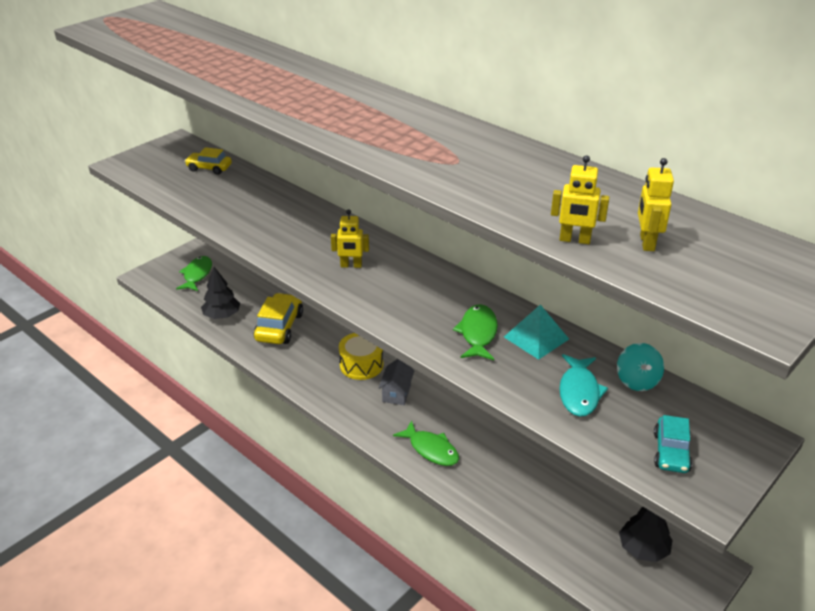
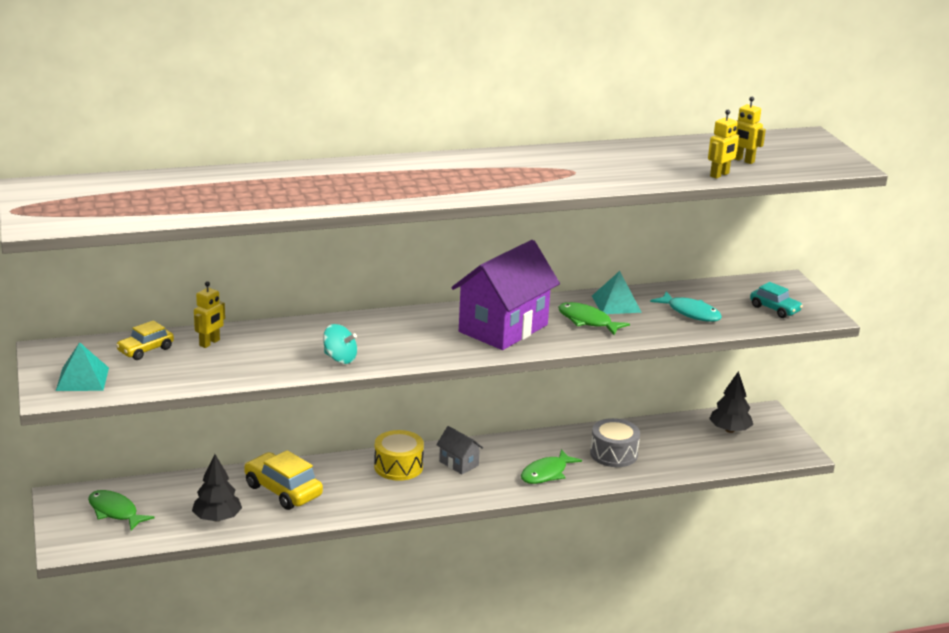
camera: 60 degrees left, 10 degrees down
(149, 165) = (82, 379): none -> turquoise pyramid
(351, 265) = (431, 337): yellow robot -> yellow robot (210, 343)
(408, 293) = (503, 328): none -> purple house
(431, 449) = (546, 473): green fish -> green fish turned 150 degrees clockwise
(506, 479) = (613, 454): none -> grey drum
(637, 381) = (698, 291): turquoise spinning top -> turquoise spinning top (340, 358)

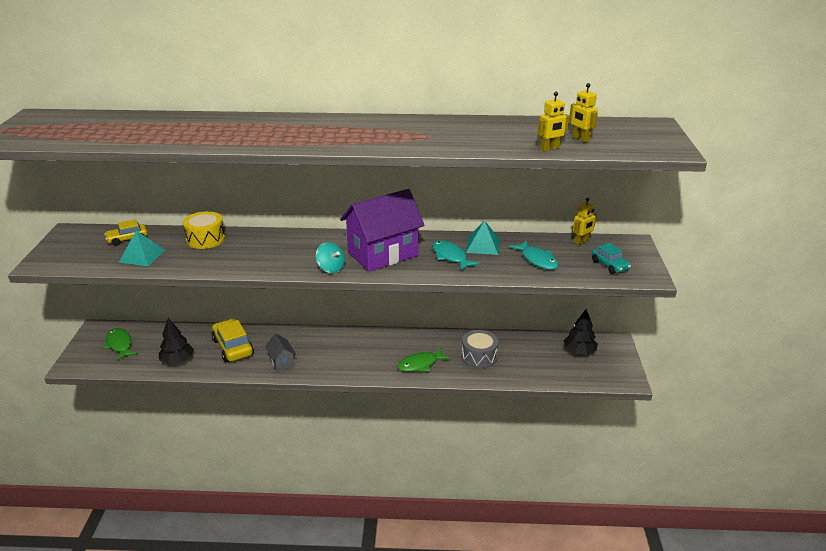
camera: 20 degrees right, 5 degrees up
(82, 379) = (69, 254): turquoise pyramid -> turquoise pyramid (142, 256)
(210, 343) = (172, 239): yellow robot -> yellow robot (581, 242)
(340, 358) = (247, 262): turquoise spinning top -> turquoise spinning top (331, 268)
(398, 467) = (320, 342): yellow drum -> yellow drum (205, 239)
(459, 463) = (363, 346): grey house -> grey house (281, 362)
(587, 321) = (450, 256): green fish -> turquoise fish

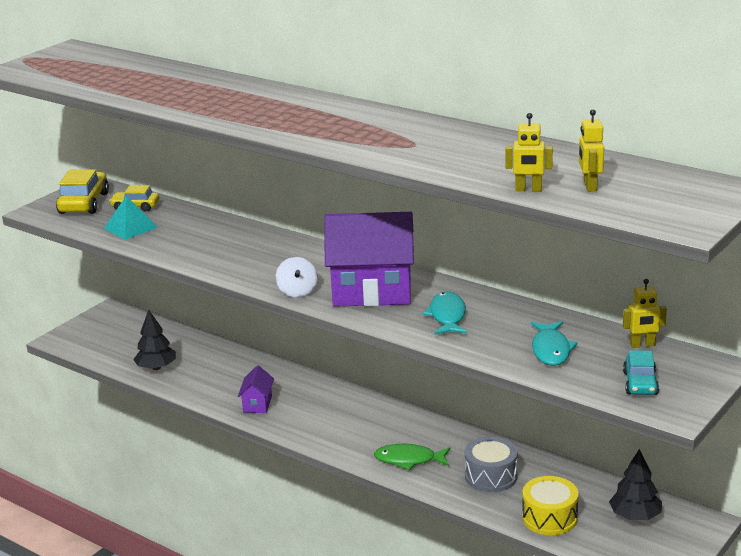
camera: 35 degrees right, 5 degrees down
(120, 345) = (117, 333): green fish -> none
(205, 239) = (208, 226): yellow drum -> yellow drum (549, 518)
(233, 347) = (222, 372): yellow car -> yellow car (84, 203)
(281, 362) = (257, 404): grey house -> purple house
(331, 268) = (297, 291): turquoise spinning top -> white spinning top
(483, 245) = (504, 314): turquoise pyramid -> none

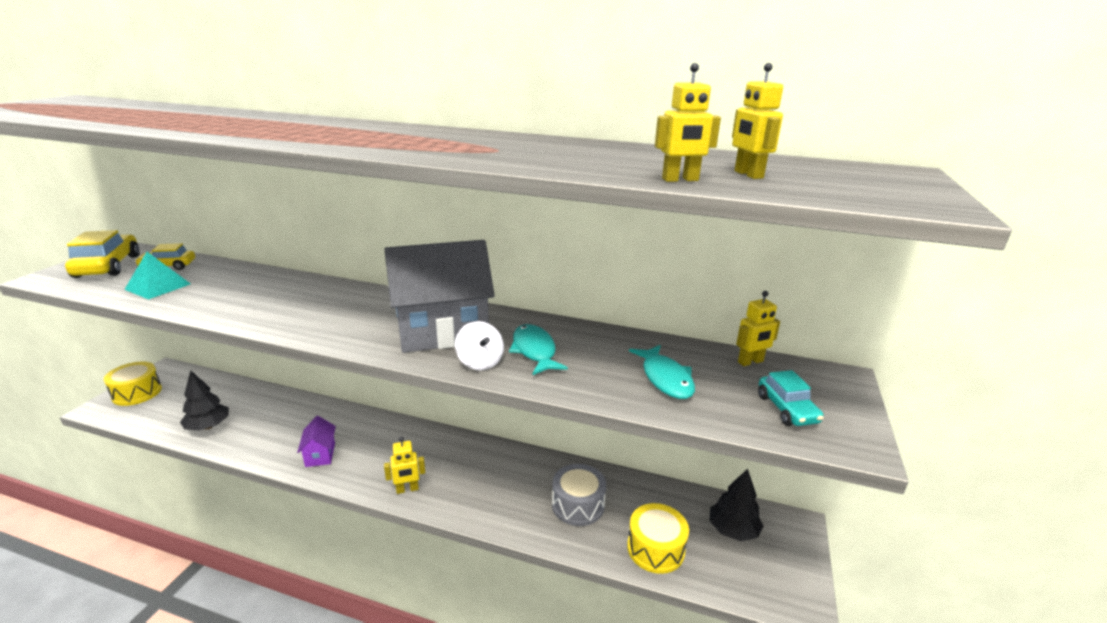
camera: 20 degrees left, 0 degrees up
(89, 329) = (137, 393): none -> yellow drum
(297, 291) = (357, 339): white spinning top -> white spinning top (480, 362)
(333, 442) = (407, 489): none -> yellow robot
(372, 292) = (442, 332): purple house -> grey house
(409, 460) = (490, 498): green fish -> none

